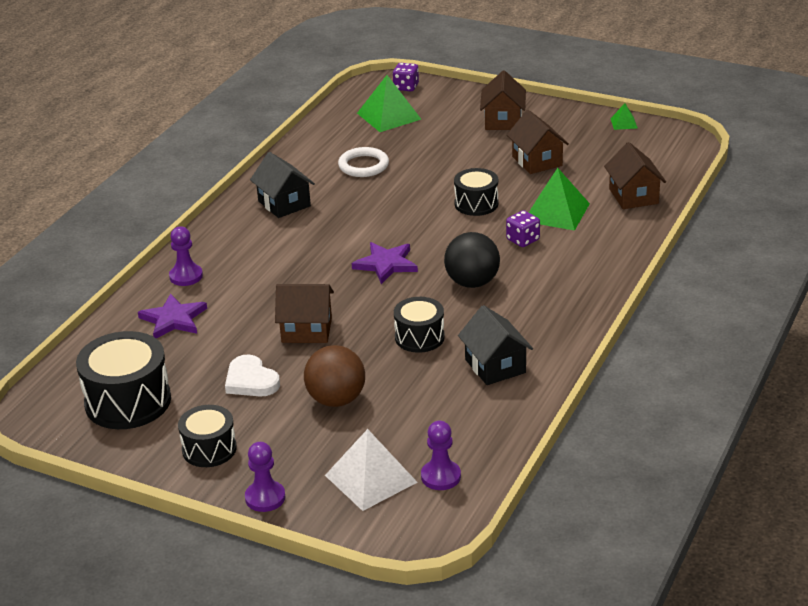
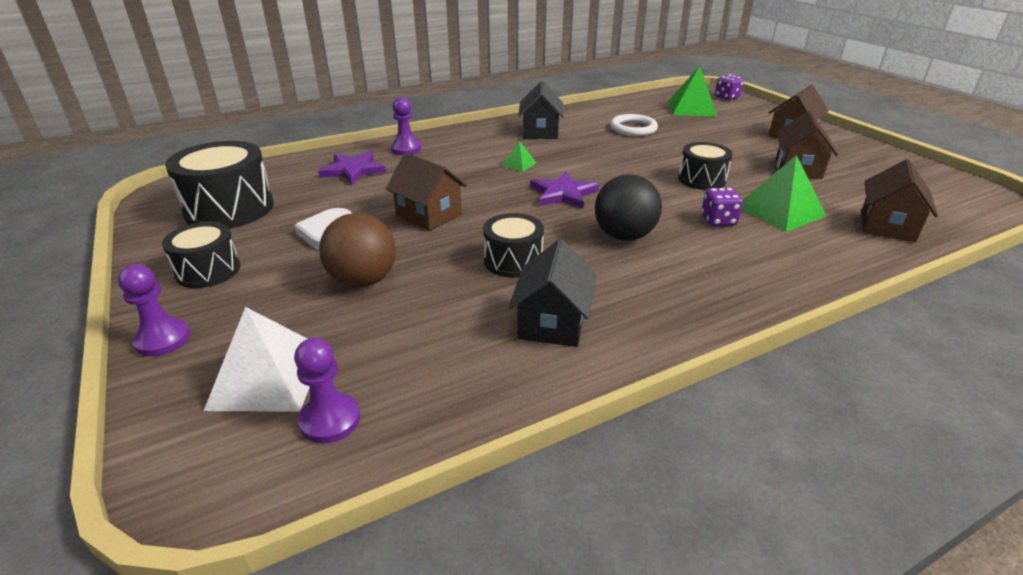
camera: 35 degrees right, 0 degrees up
(624, 123) = (924, 168): green pyramid -> green pyramid (519, 164)

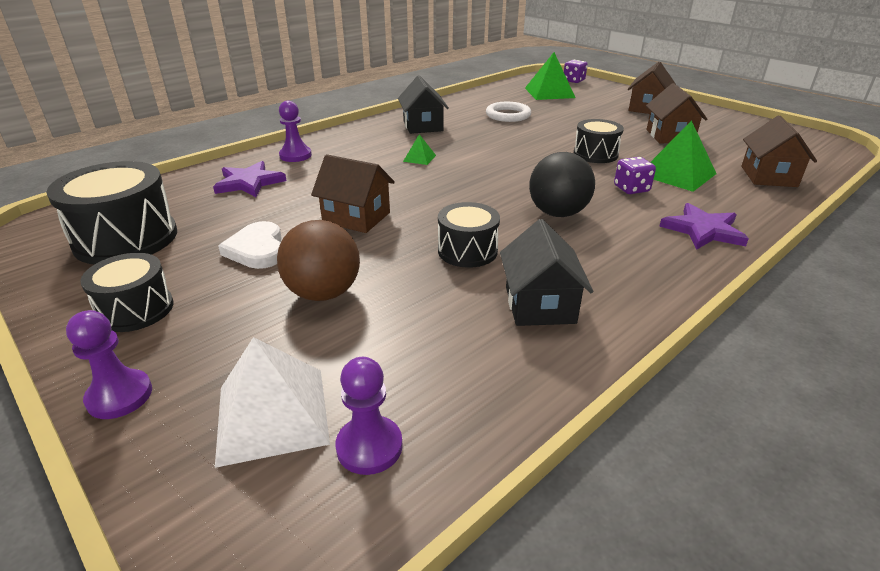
camera: 15 degrees left, 0 degrees up
(563, 194) = (478, 181): purple star -> purple star (703, 230)

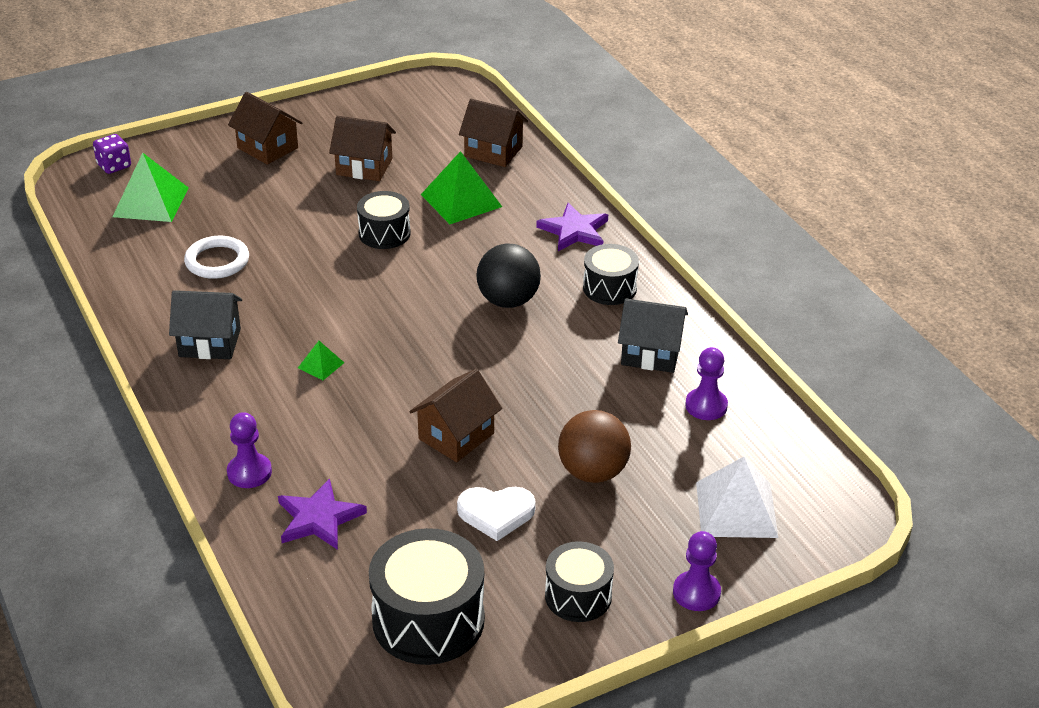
camera: 75 degrees left, 5 degrees up
(369, 446) = (776, 465): purple pawn -> purple pawn (706, 406)
(467, 251) = (555, 373): black drum -> black drum (609, 288)
(631, 189) = (479, 240): purple dice -> none

